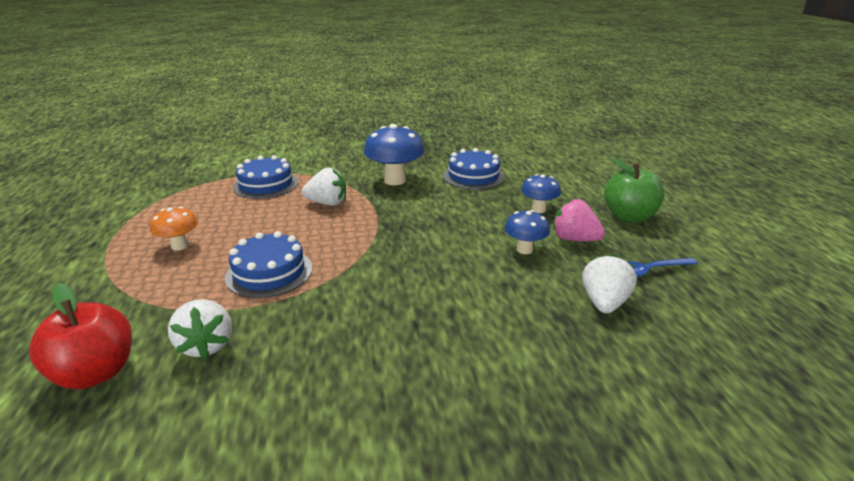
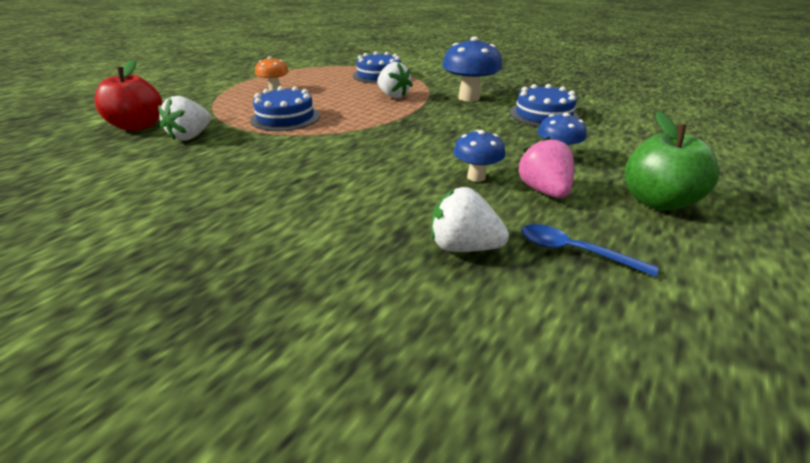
camera: 45 degrees right, 5 degrees up
(604, 303) = (463, 246): white strawberry -> white strawberry turned 135 degrees counterclockwise

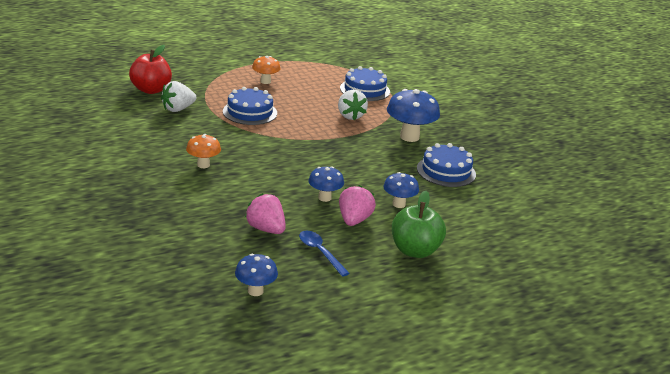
camera: 25 degrees right, 5 degrees down
(281, 188) = (203, 165): none -> orange mushroom
(463, 246) = (266, 229): white strawberry -> pink strawberry
(594, 379) = (255, 291): none -> blue mushroom

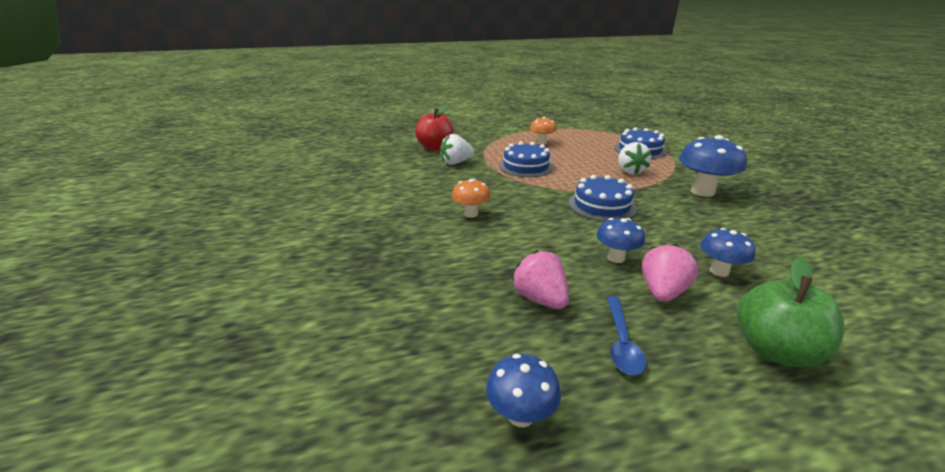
camera: 15 degrees right, 0 degrees up
(320, 252) = (621, 343): blue spoon -> blue spoon turned 150 degrees counterclockwise
(446, 171) = (765, 230): blue cake -> blue cake (602, 205)

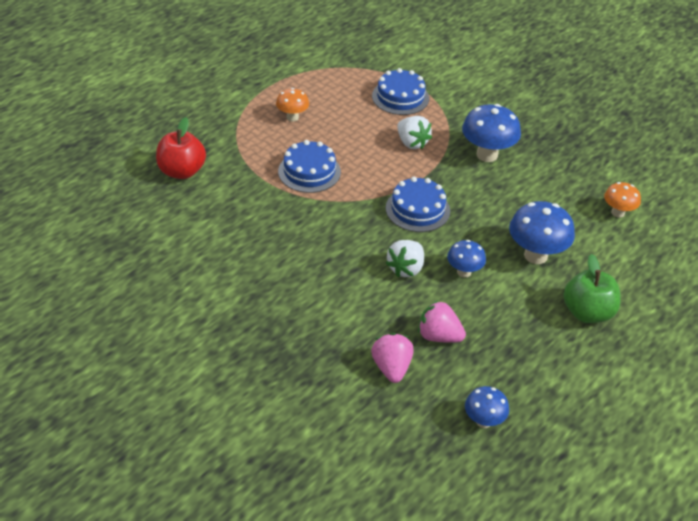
camera: 35 degrees left, 15 degrees up
(456, 162) = (232, 192): white strawberry -> white strawberry (406, 268)
(471, 214) = (317, 268): orange mushroom -> orange mushroom (618, 212)
(621, 343) = (507, 348): blue spoon -> none
(662, 292) = (510, 293): pink strawberry -> pink strawberry (391, 368)
(719, 271) = (535, 255): blue mushroom -> blue mushroom, size x1.70

